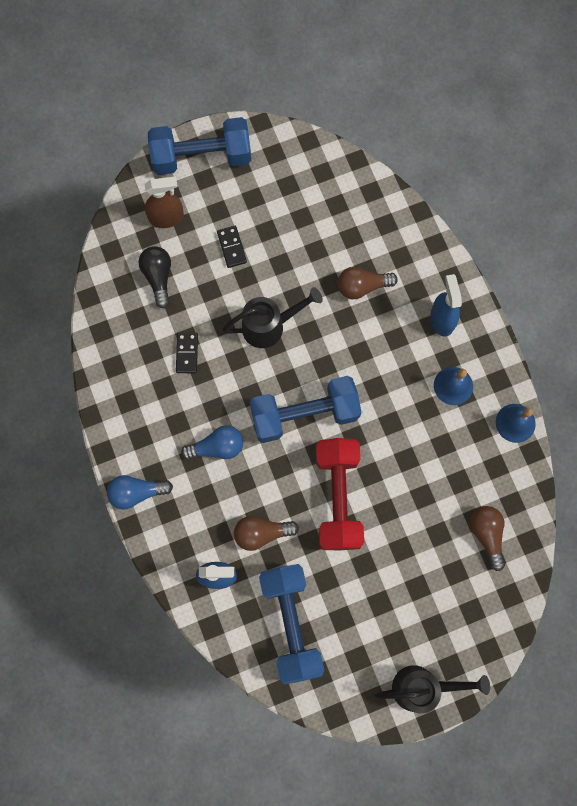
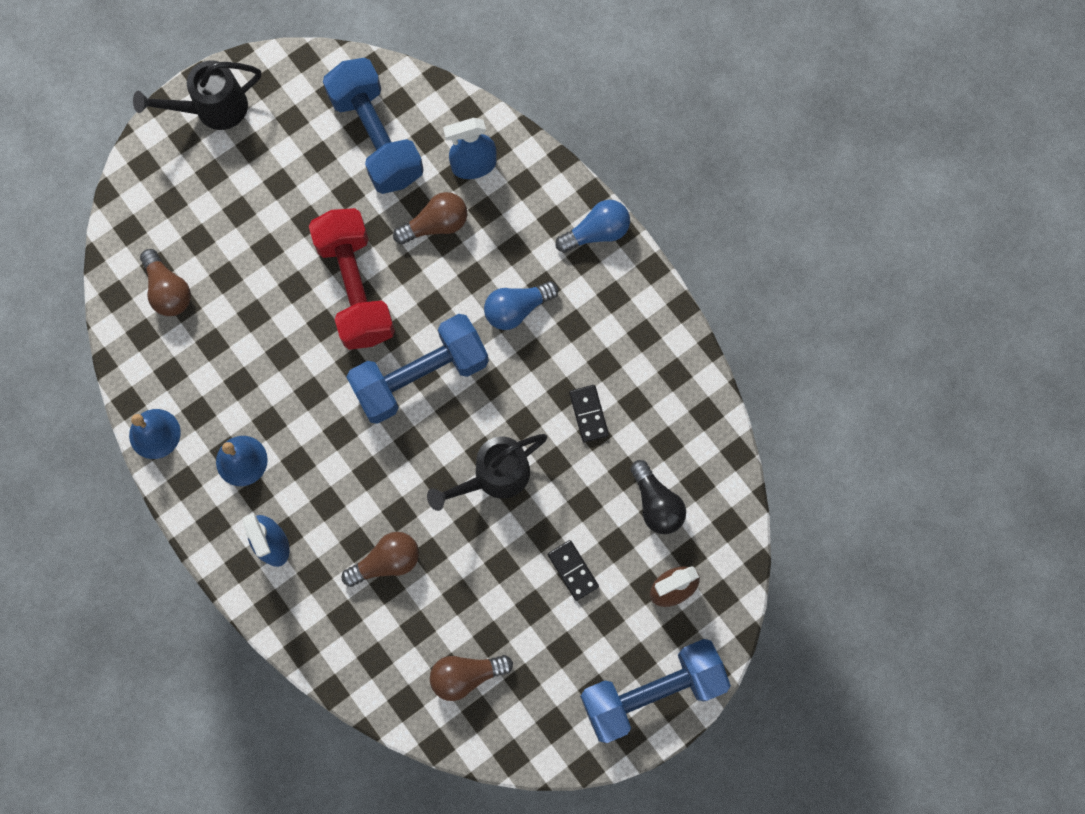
camera: 165 degrees right, 0 degrees up
(325, 198) = (466, 675): none -> brown light bulb

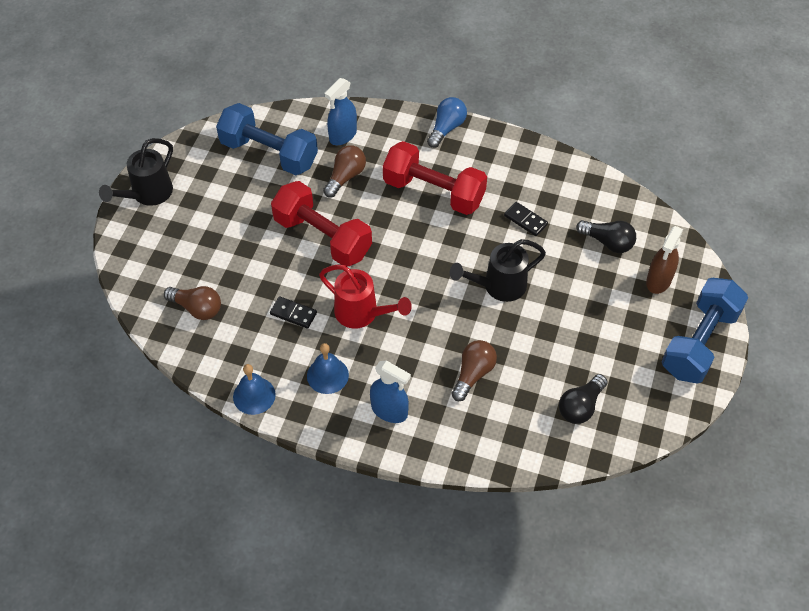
camera: 35 degrees left, 20 degrees down
(327, 411) = (362, 313): none -> red watering can
(420, 376) = (405, 260): blue dumbbell -> none
(466, 675) = (581, 406): brown light bulb -> black light bulb
(494, 476) = (499, 286): black watering can -> black watering can turned 45 degrees clockwise
(517, 309) = (434, 192): blue light bulb -> red dumbbell
(573, 570) = (592, 307): black domino -> black domino (293, 313)

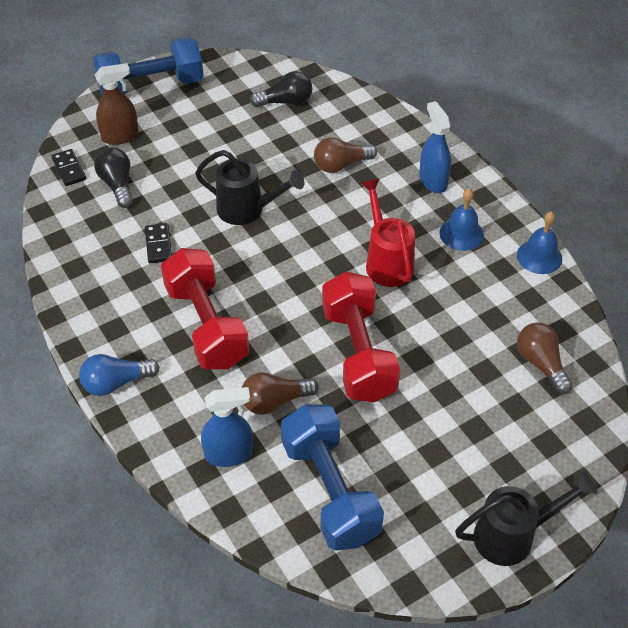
camera: 140 degrees left, 5 degrees down
(293, 313) = (449, 300): black domino -> black domino (69, 169)

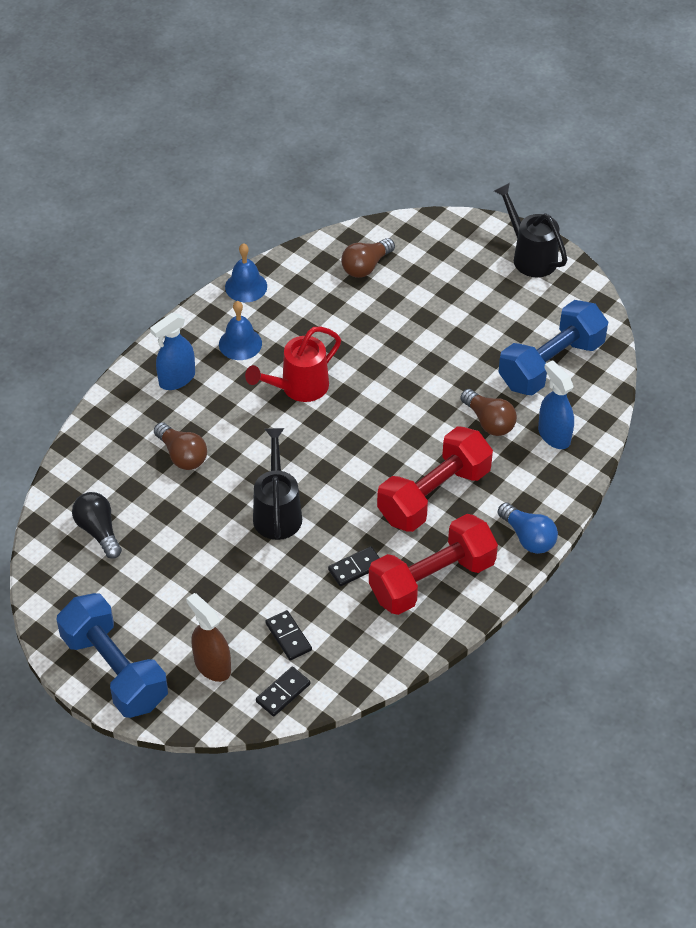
camera: 110 degrees left, 0 degrees up
(117, 185) = (288, 637): black light bulb -> black domino
(358, 353) = (412, 381): red dumbbell -> red dumbbell (432, 580)

